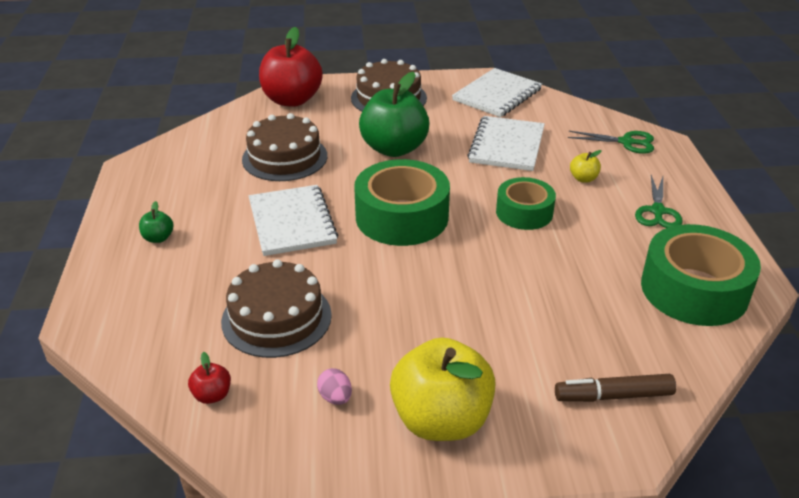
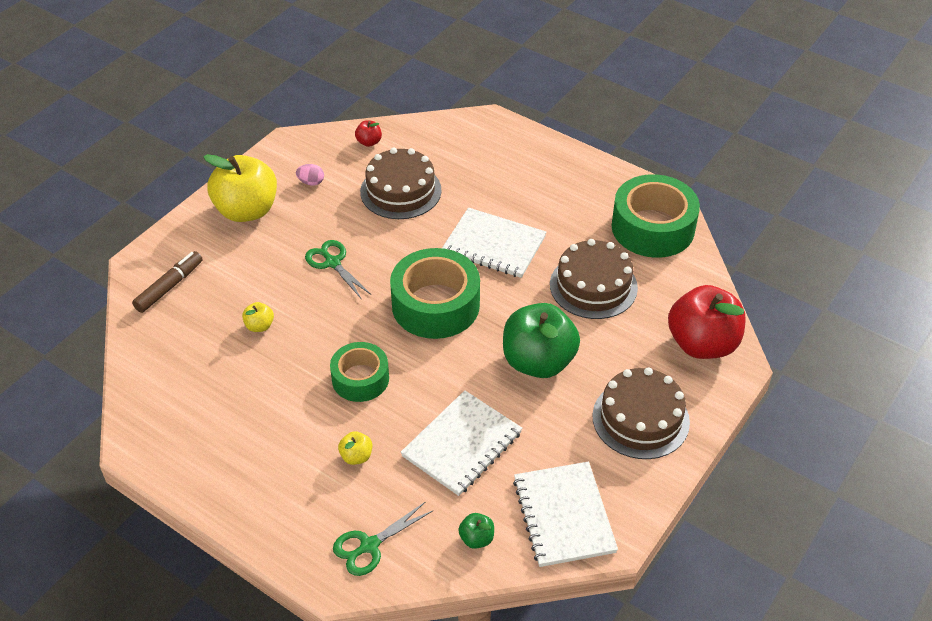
camera: 130 degrees right, 10 degrees up
(158, 238) = (545, 176): green apple -> green apple (476, 538)
(507, 145) = (462, 444): white notebook -> white notebook turned 75 degrees clockwise
(560, 297) = (259, 326): none -> yellow apple
(657, 211) = (263, 466): green scissors -> green scissors (332, 262)
(694, 290) = (176, 402): green tape -> green tape (652, 228)

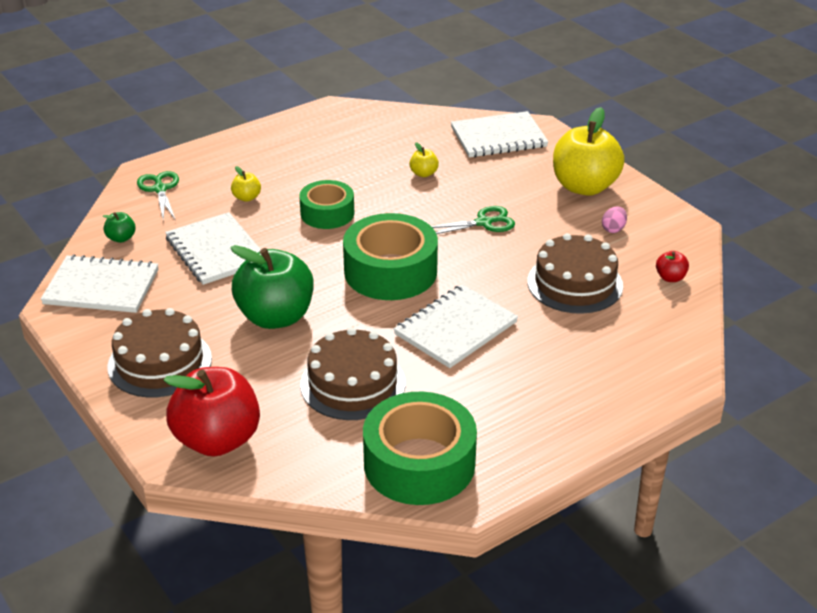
camera: 110 degrees right, 10 degrees down
(169, 287) = (498, 137): brown marker -> white notebook

